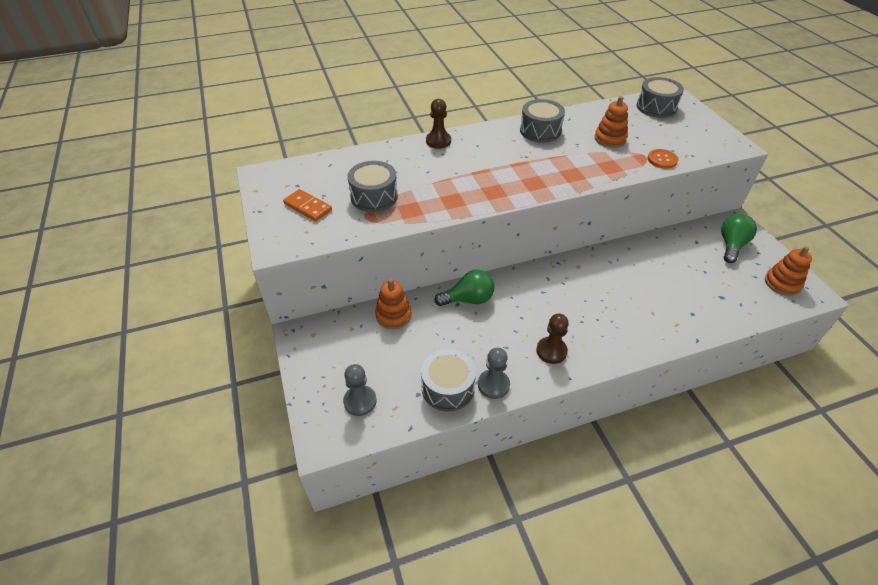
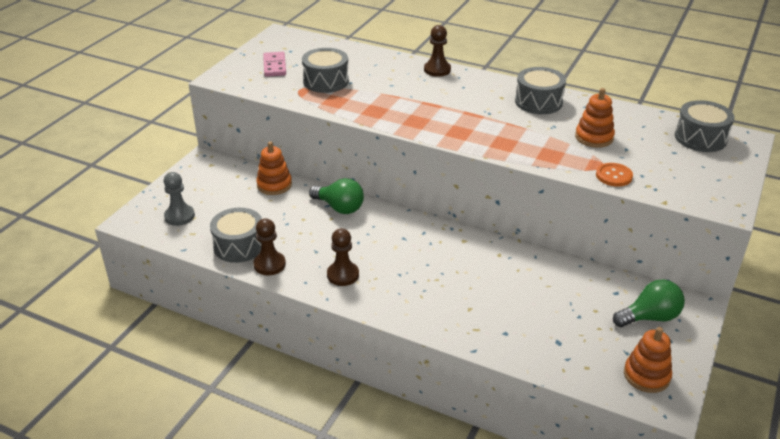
camera: 45 degrees right, 10 degrees down
(307, 207) = (274, 66): orange domino -> pink domino
(493, 385) = (269, 264): grey pawn -> brown pawn

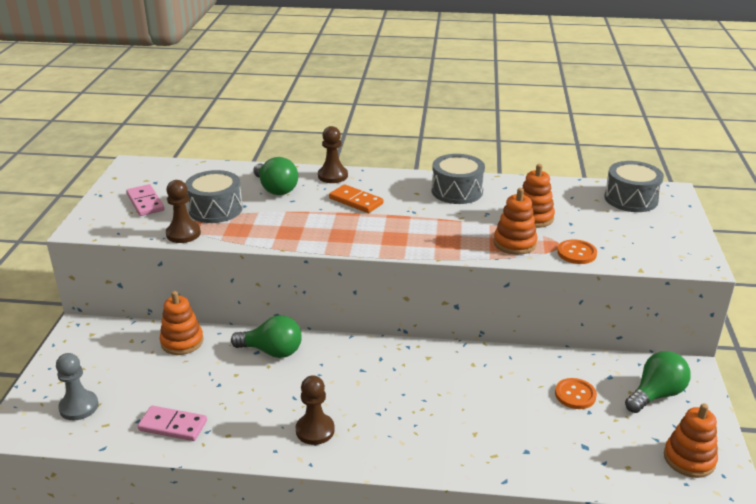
camera: 20 degrees left, 5 degrees down
(239, 246) = (172, 426): grey drum -> pink domino
(269, 264) = (221, 440): brown pawn -> brown pawn (183, 234)
(383, 73) = (276, 189): none -> green light bulb
(444, 95) = (356, 201): none -> orange domino
(562, 156) = (514, 243): none -> orange stacking toy
(575, 300) = (575, 395): none -> orange button

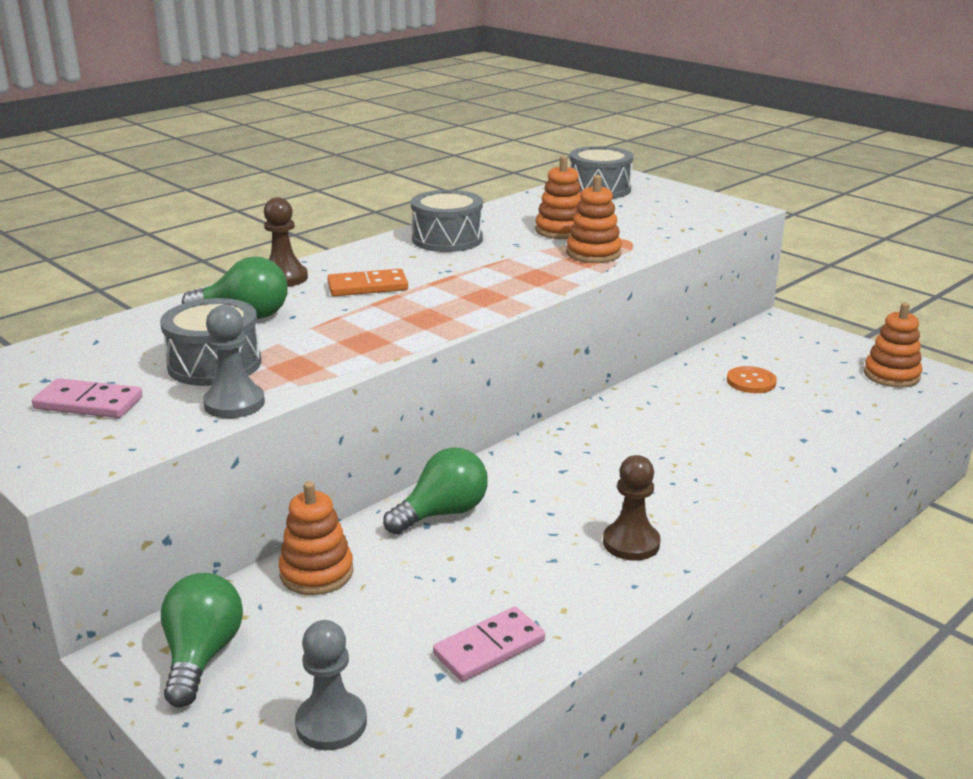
camera: 50 degrees left, 5 degrees down
(183, 234) = (234, 403): brown pawn -> grey pawn
(576, 253) = (653, 239): orange button -> none
(656, 394) = (794, 349): green light bulb -> green light bulb (202, 656)

